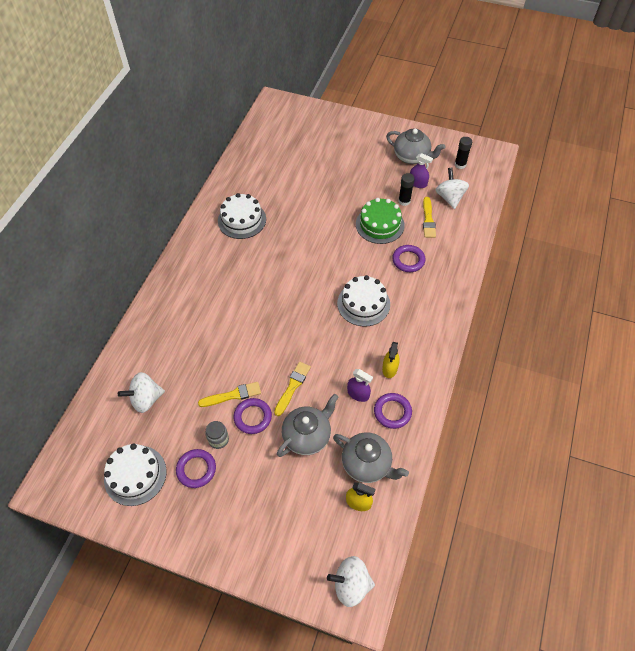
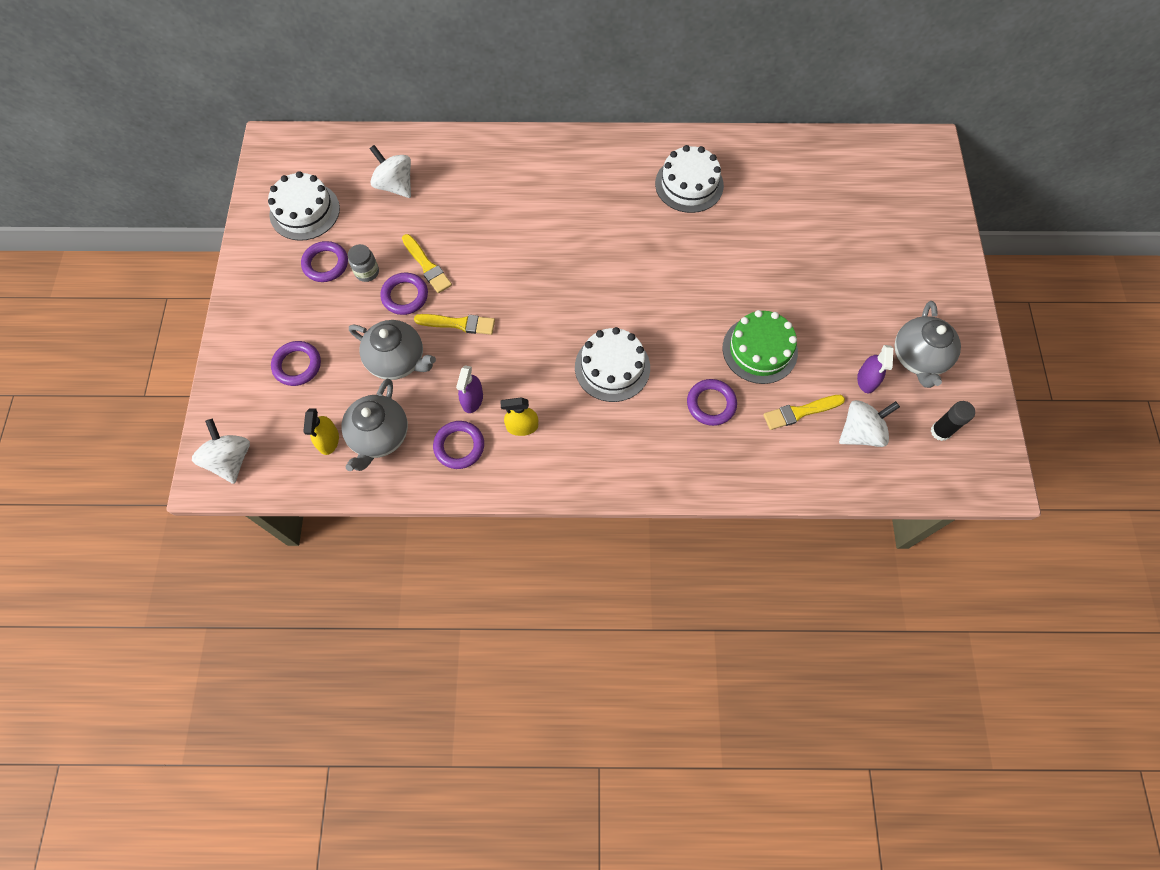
camera: 70 degrees right, 10 degrees up
(283, 512) = (297, 365): none -> purple ring
(404, 201) = (821, 370): black glue stick -> none

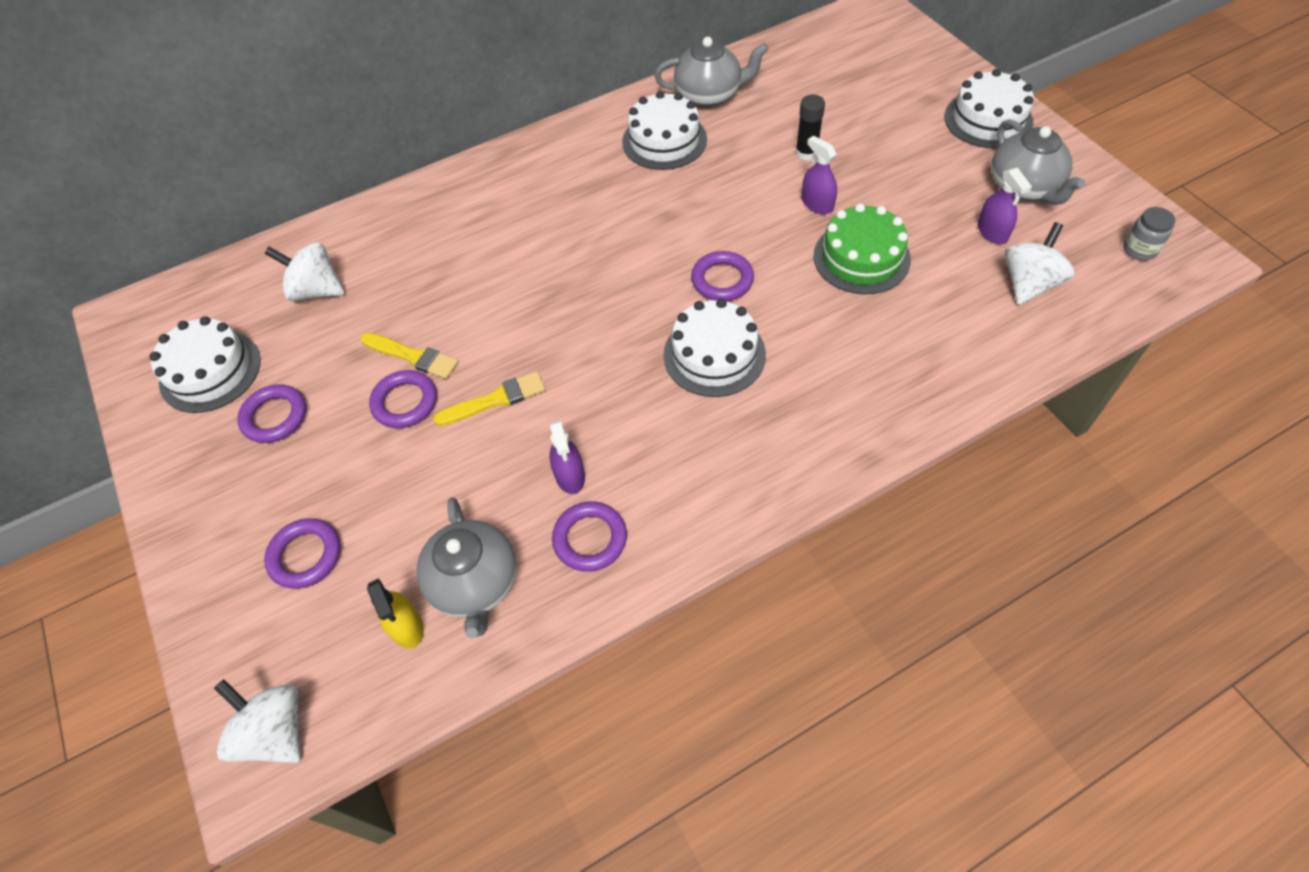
camera: 25 degrees left, 10 degrees down
(367, 272) = (337, 400): grey jar -> grey jar (1139, 249)
(398, 360) = (442, 480): grey teapot -> grey teapot (709, 95)
(522, 426) = (654, 474): yellow spray bottle -> none
(711, 404) = (853, 336): purple ring -> purple ring (722, 280)
(760, 292) = (817, 204): none -> purple spray bottle
(800, 412) = (952, 296): yellow brush -> none
(938, 288) = (988, 119): none -> white cake
(940, 431) = (1104, 243): black glue stick -> black glue stick (806, 153)

